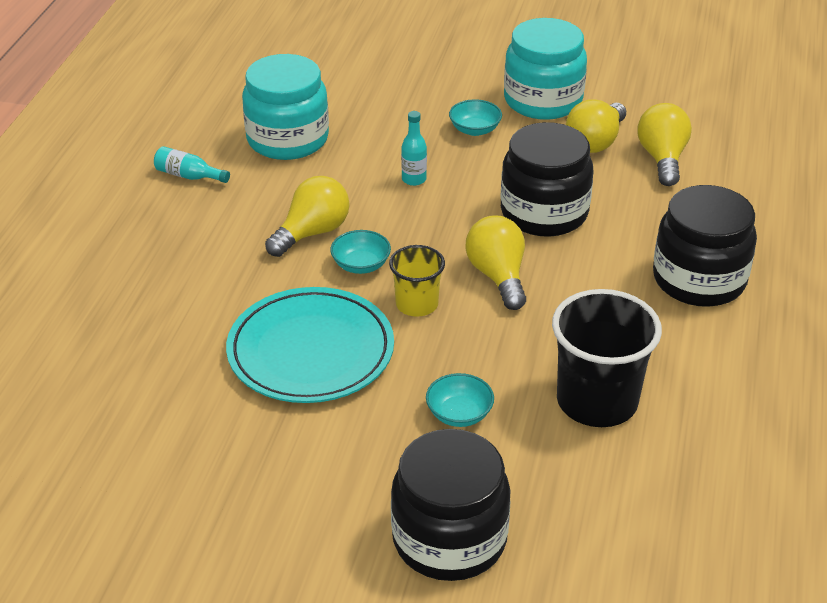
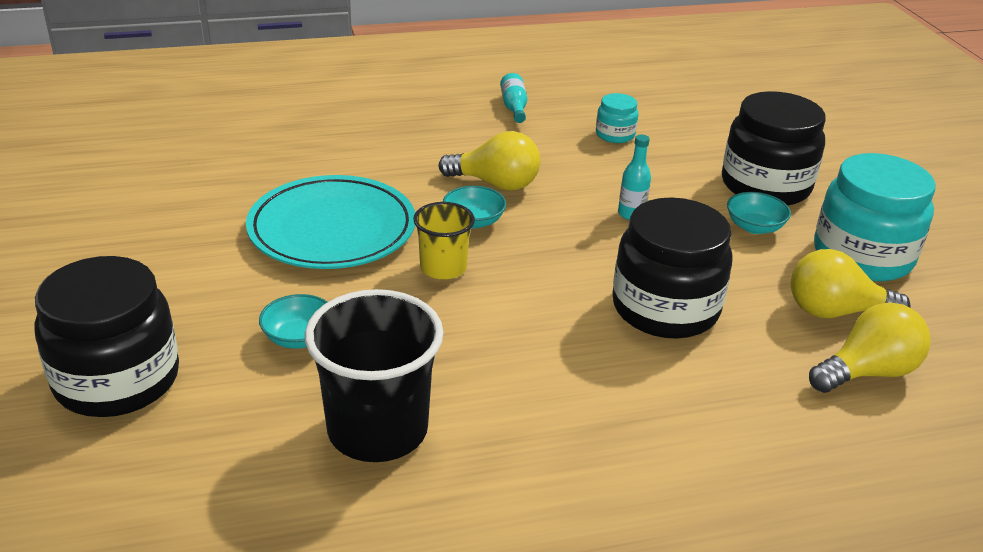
camera: 60 degrees right, 5 degrees down
(287, 139) = (615, 135): turquoise jar -> turquoise jar, size x0.47
(498, 276) = (529, 306): yellow light bulb -> none
(699, 279) = (662, 462): black jar -> black jar (765, 186)

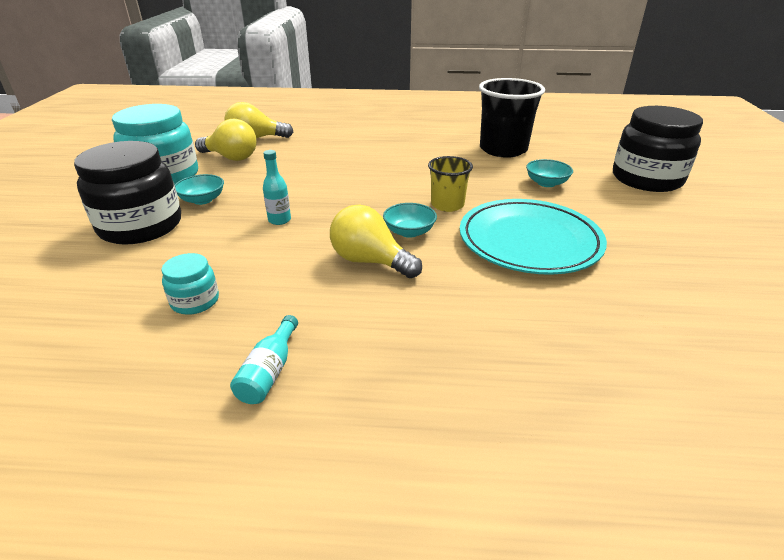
camera: 160 degrees left, 0 degrees up
(665, 308) = (322, 169): black jar -> none

